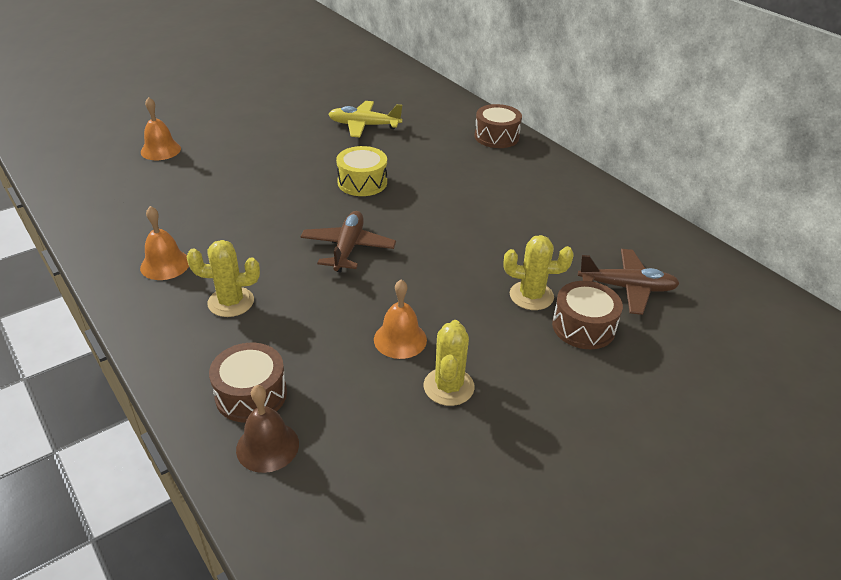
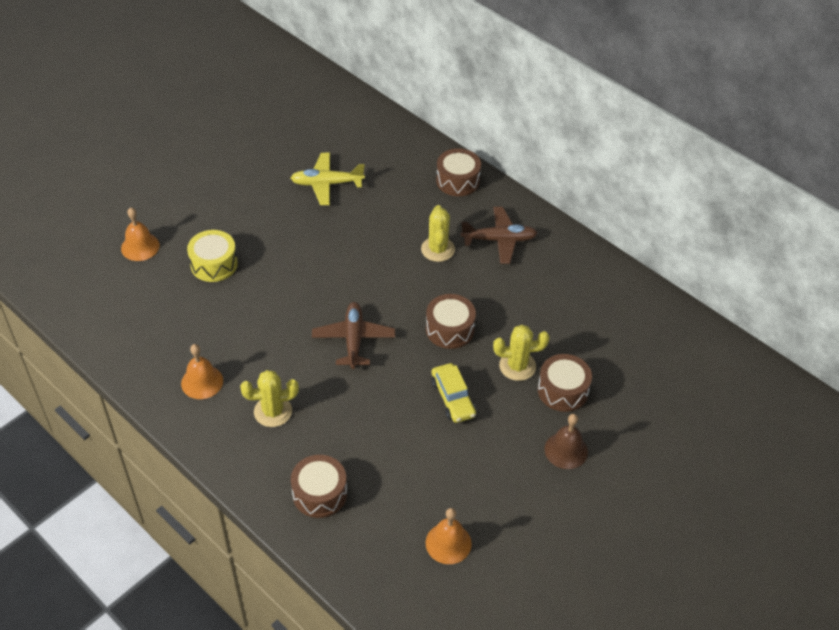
camera: 10 degrees left, 10 degrees up
(267, 446) = (346, 533): brown bell -> brown bell (566, 450)
(362, 182) = (345, 260): yellow drum -> yellow drum (214, 264)
(400, 339) = (420, 425): orange bell -> orange bell (448, 543)
(446, 317) = (453, 398): none -> yellow car
(448, 387) = (467, 462): yellow cactus -> yellow cactus (438, 249)
(459, 252) = (450, 329): none -> brown drum
(627, 288) = (594, 346): brown plane -> brown plane (499, 240)

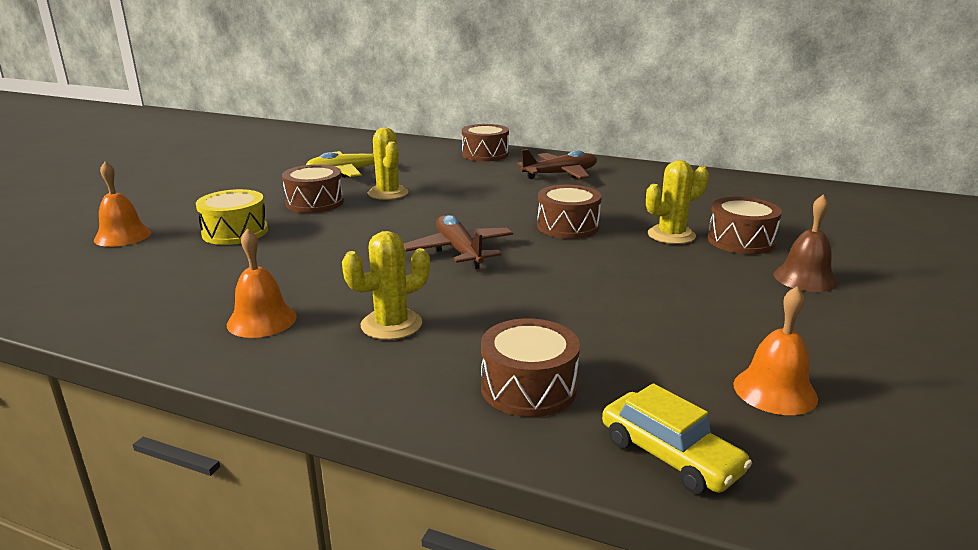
camera: 20 degrees left, 25 degrees down
(282, 233) = (315, 202): none -> brown drum
(438, 249) = (502, 187): yellow cactus -> yellow cactus (388, 193)
(453, 398) = (626, 268): yellow car -> yellow car (670, 456)

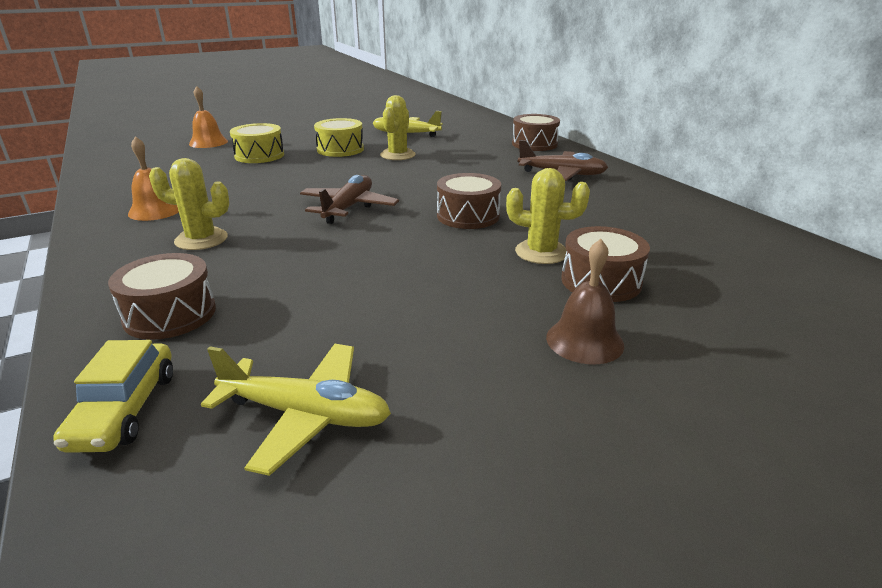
camera: 40 degrees right, 5 degrees up
(315, 202) = (340, 149): brown drum -> yellow drum
(775, 391) = (305, 415): orange bell -> yellow plane

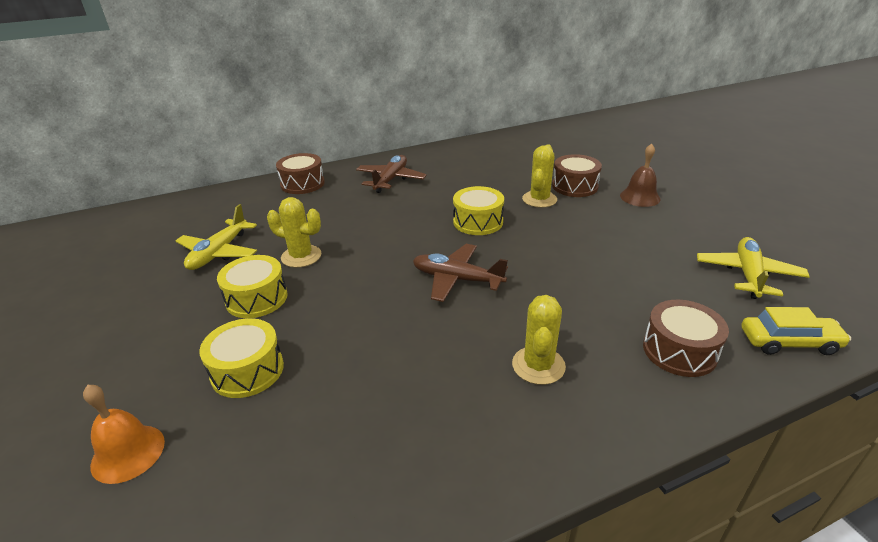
camera: 85 degrees left, 5 degrees up
(155, 210) = (455, 430): orange bell -> none
(468, 216) = (478, 222): brown drum -> yellow drum

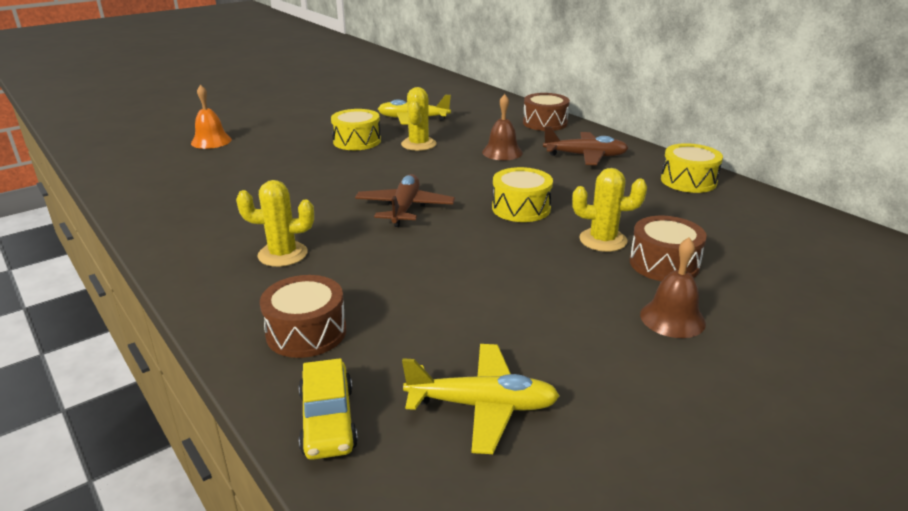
camera: 75 degrees right, 5 degrees down
(247, 370) = (277, 154): yellow drum -> yellow drum (688, 181)
(357, 214) = (502, 152): none -> brown bell

